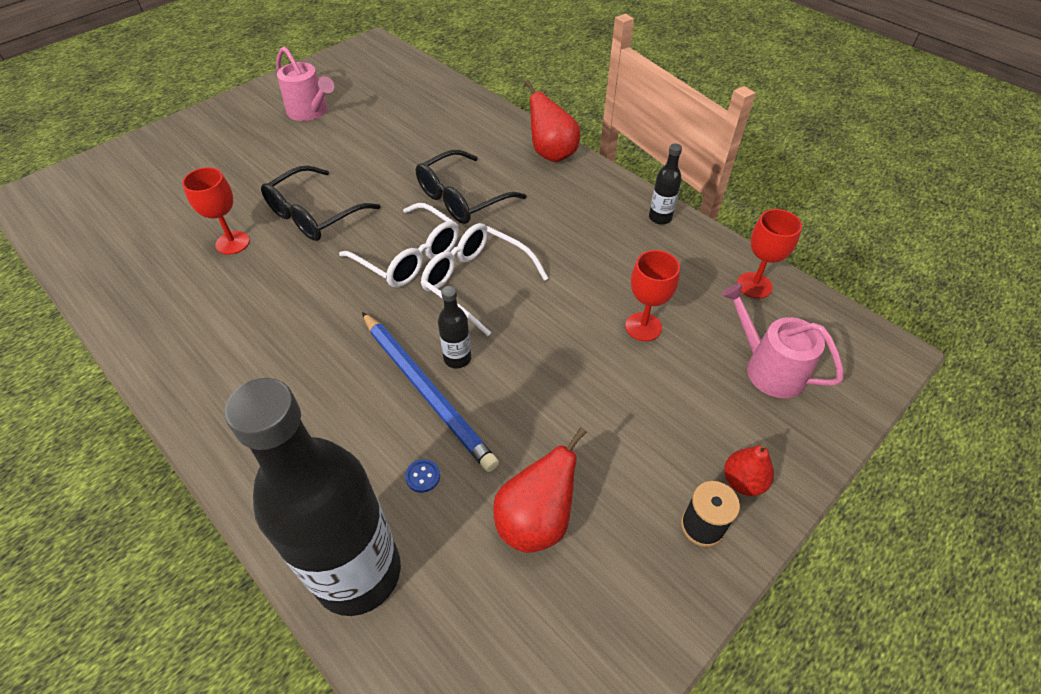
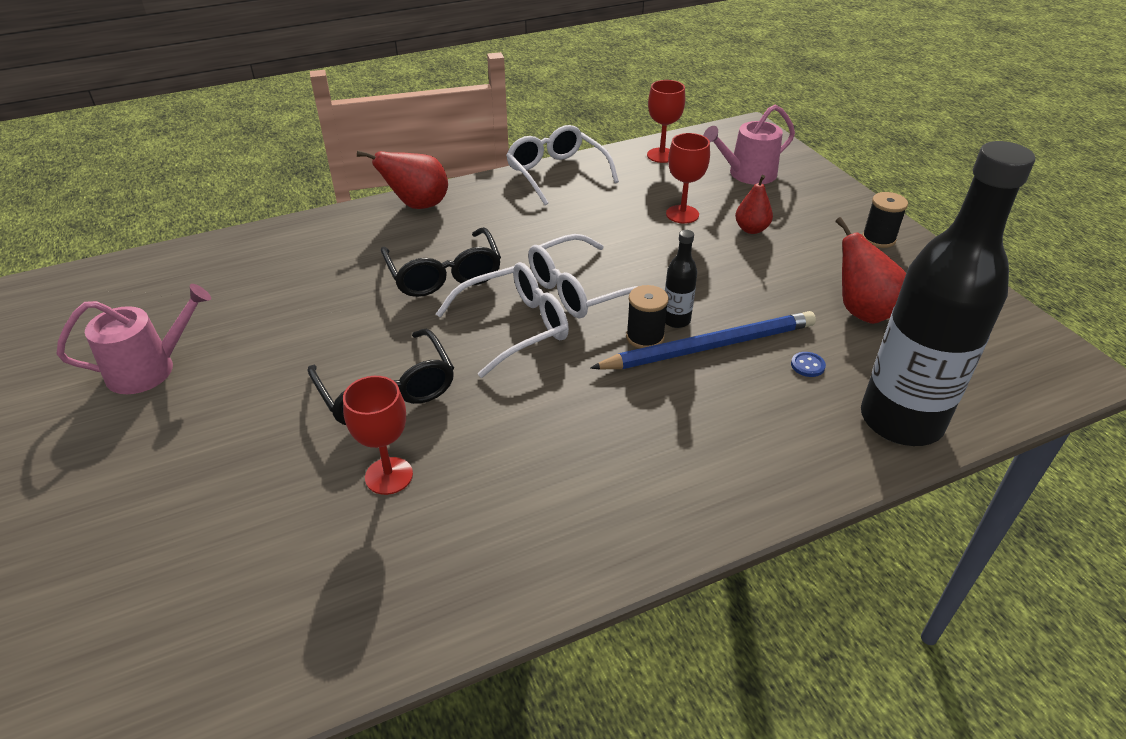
camera: 70 degrees left, 10 degrees down
(424, 341) = (645, 337): none -> black spool
(660, 218) = (556, 173): black bottle -> white glasses
(743, 481) = (844, 213): red pear -> red pear (751, 229)

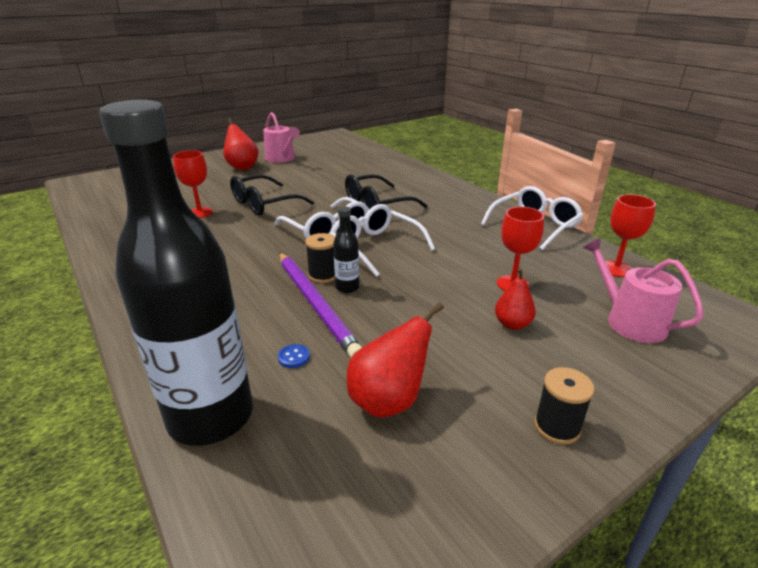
camera: 80 degrees right, 10 degrees down
(417, 205) = (452, 188): red pear -> red pear (242, 167)
(708, 347) = (315, 303): blue pencil -> purple pencil

